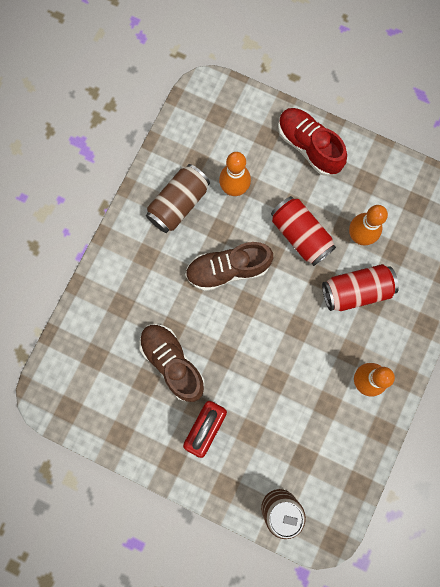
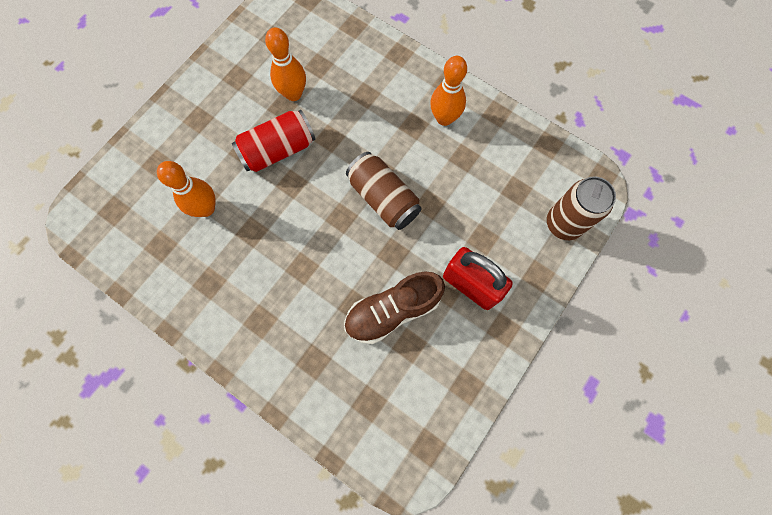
camera: 80 degrees left, 5 degrees down
(178, 204) = (207, 273): brown can -> brown can (383, 198)
(228, 269) = (298, 231): brown shoe -> none
(308, 146) = (181, 123): red shoe -> none
(356, 291) = (351, 108): red can -> none

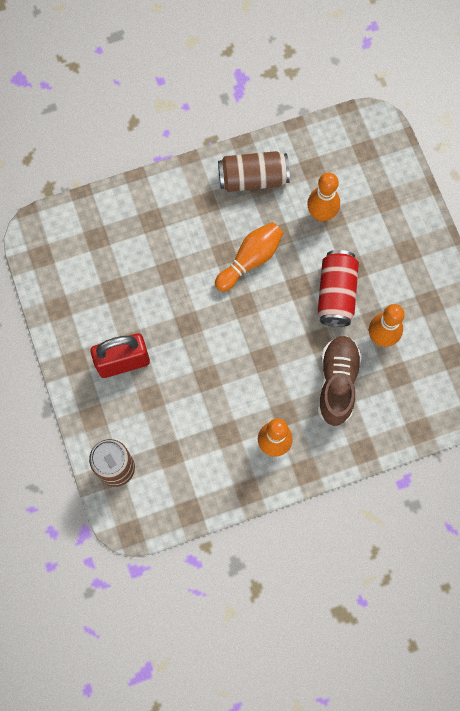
camera: 125 degrees right, 0 degrees up
(293, 240) = (250, 260): none -> orange bowling pin
(383, 198) = (237, 346): brown can -> brown can (253, 179)
(392, 310) = (146, 294): brown shoe -> brown shoe (337, 383)

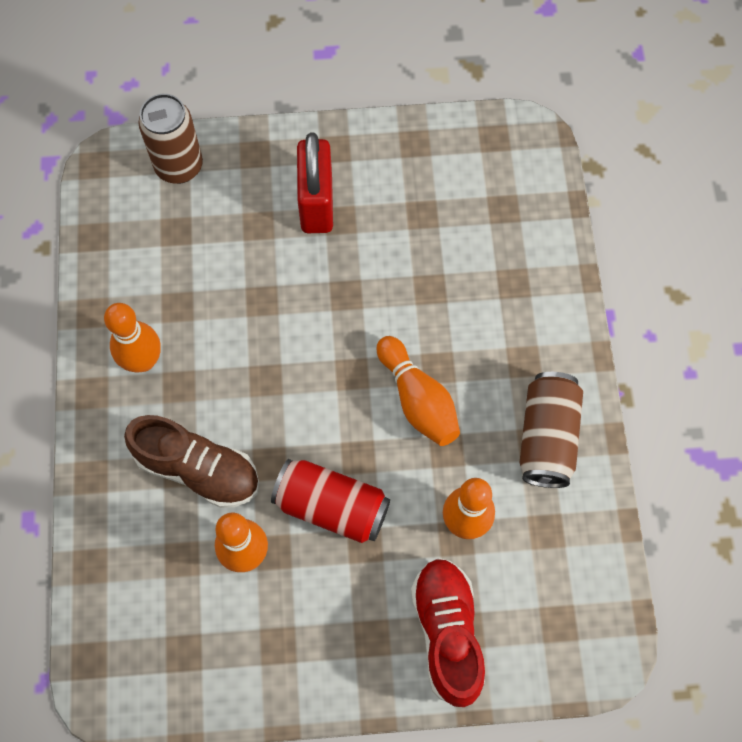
camera: 105 degrees right, 5 degrees down
(390, 209) = (447, 633): none -> red shoe

